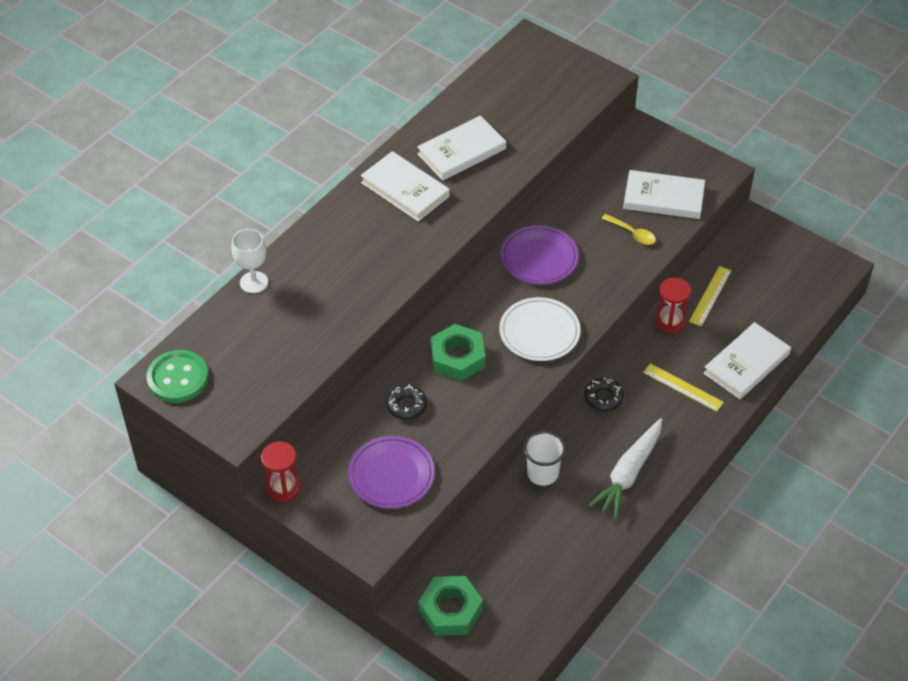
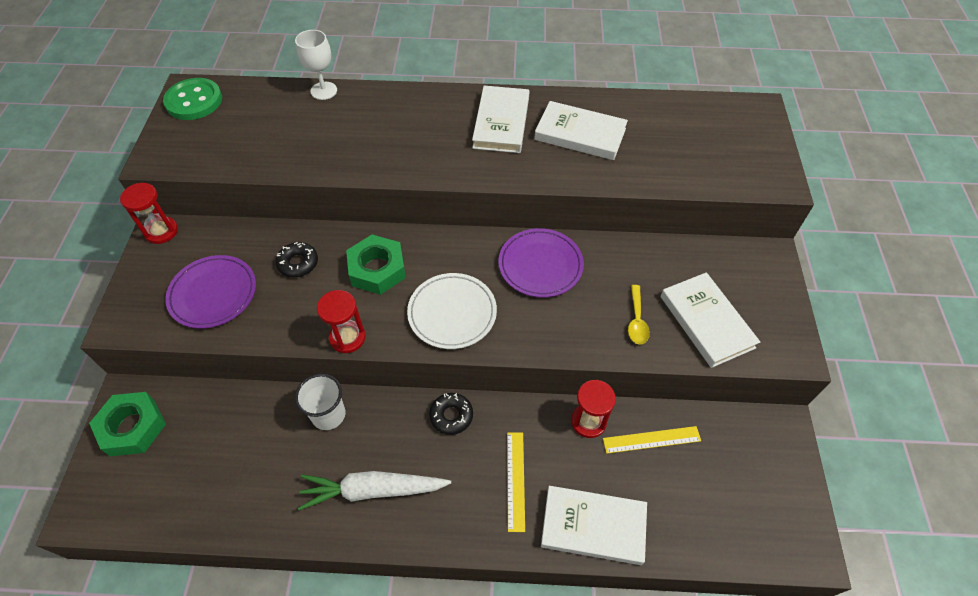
camera: 55 degrees right, 5 degrees up
(510, 405) = (347, 338): none -> red hourglass

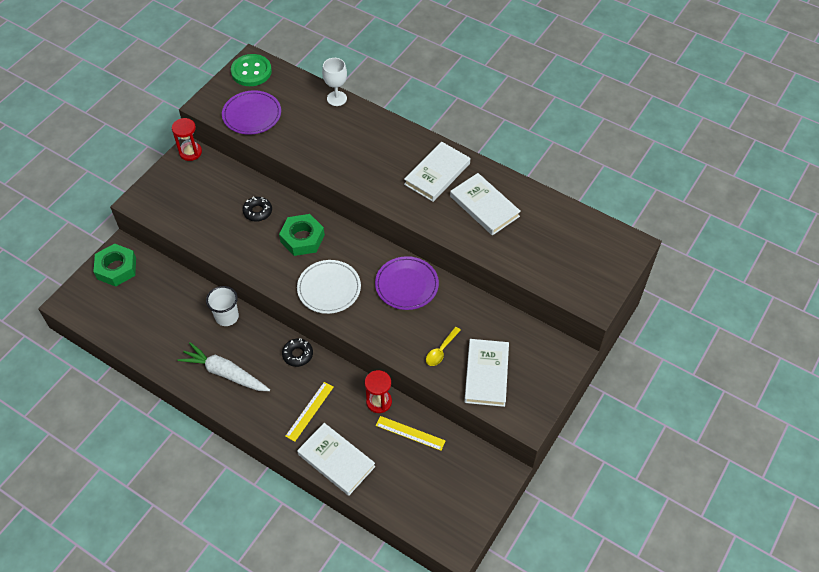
camera: 30 degrees right, 0 degrees up
(213, 294) = (198, 208): purple plate -> purple plate (252, 115)
(347, 338) = (257, 273): red hourglass -> none

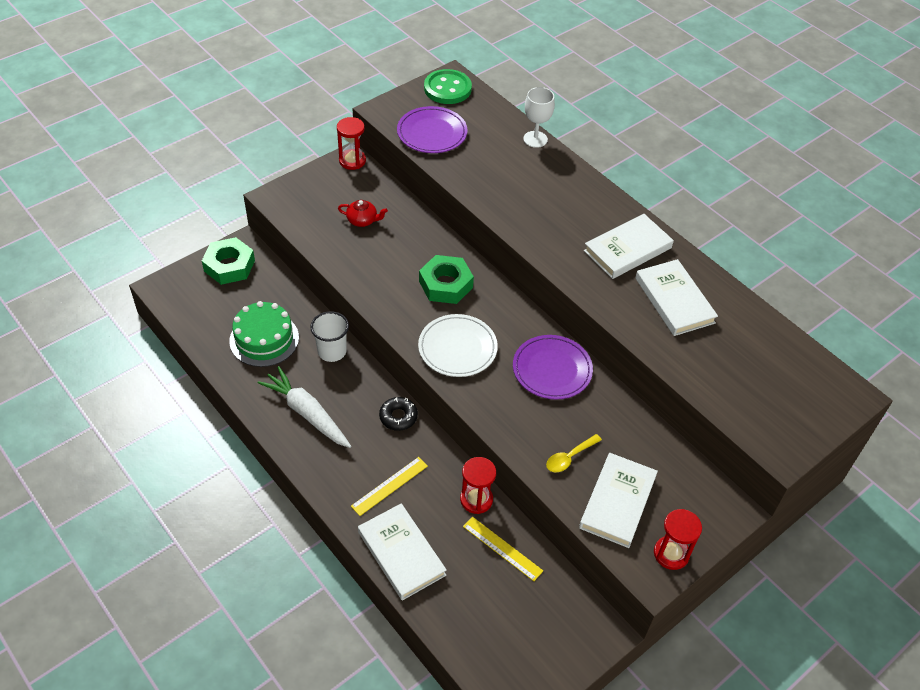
camera: 15 degrees right, 5 degrees down
(168, 322) = (264, 339): none -> green cake
(217, 202) = (362, 220): none -> red teapot
(257, 211) = (404, 242): black donut -> none
(536, 401) = (671, 554): none -> red hourglass

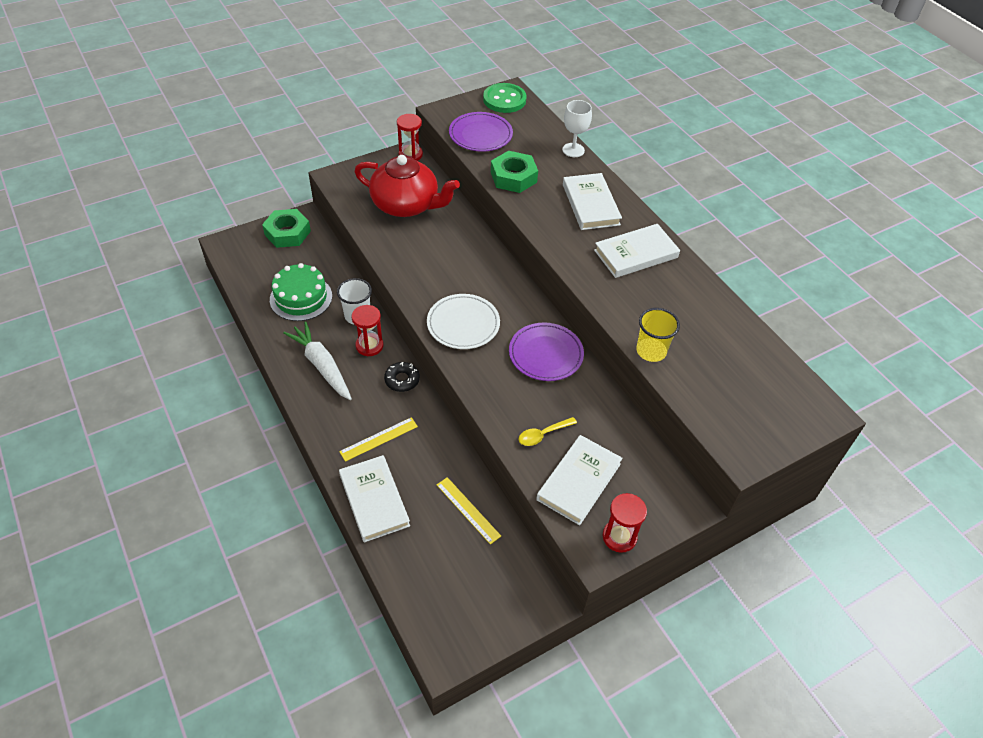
camera: 10 degrees right, 0 degrees up
(362, 220) = (406, 205): red teapot -> red teapot, size x2.44
(446, 284) = (466, 268): green nut -> green nut (513, 177)
(476, 499) = (454, 462): red hourglass -> red hourglass (369, 346)
(667, 354) = (651, 351): none -> yellow cup
(674, 300) = (669, 304): white book -> white book (590, 204)

